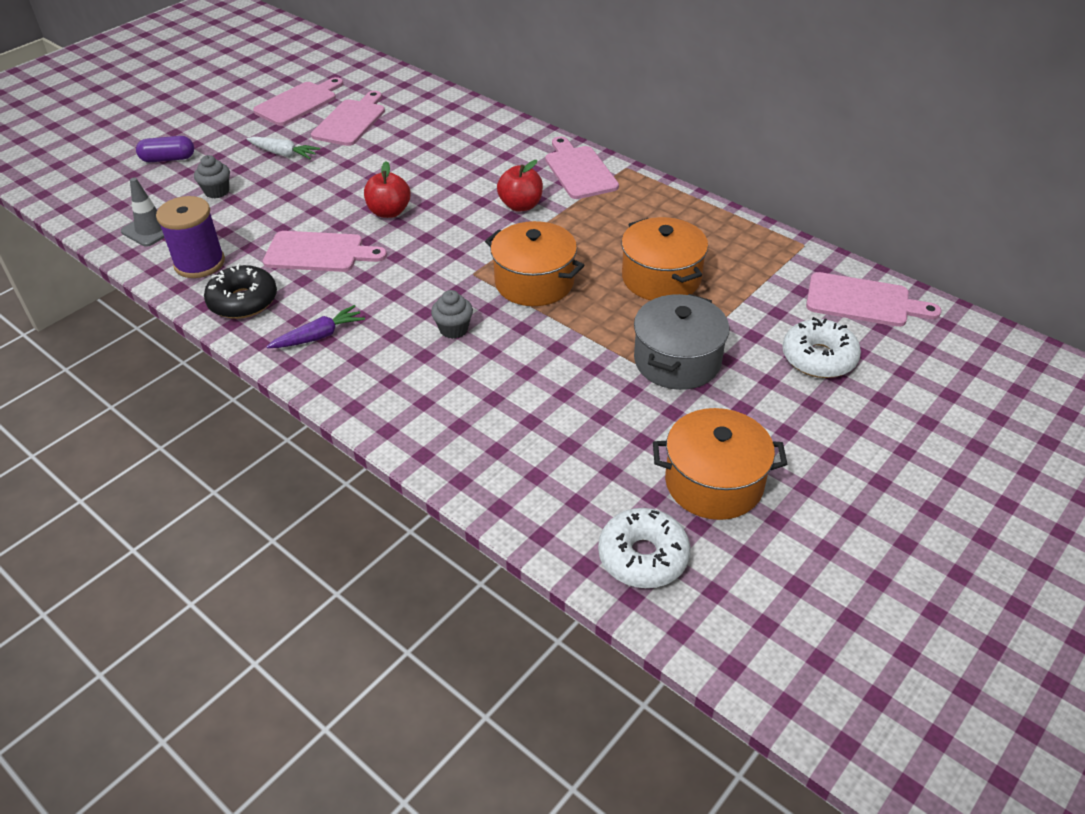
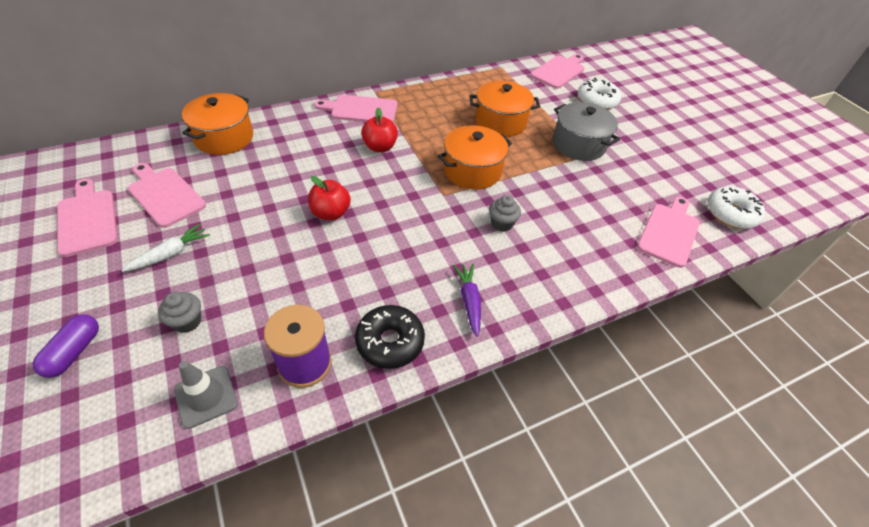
camera: 70 degrees left, 5 degrees up
(319, 252) = (354, 271): pink cutting board -> pink cutting board (669, 232)
(714, 483) = (680, 169): orange pot -> orange pot (224, 138)

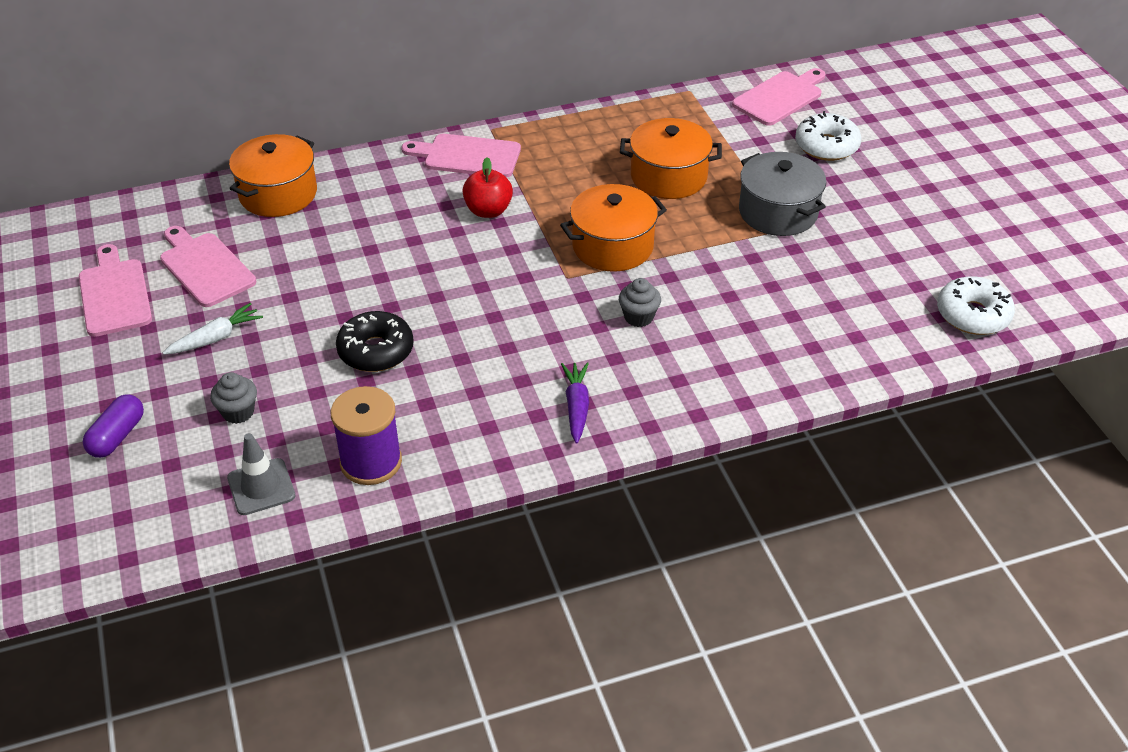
camera: 10 degrees right, 5 degrees down
(331, 213) = (413, 296): red apple -> none
(390, 342) = (472, 445): black donut -> black donut (376, 351)
(669, 232) = (871, 336): pink cutting board -> none

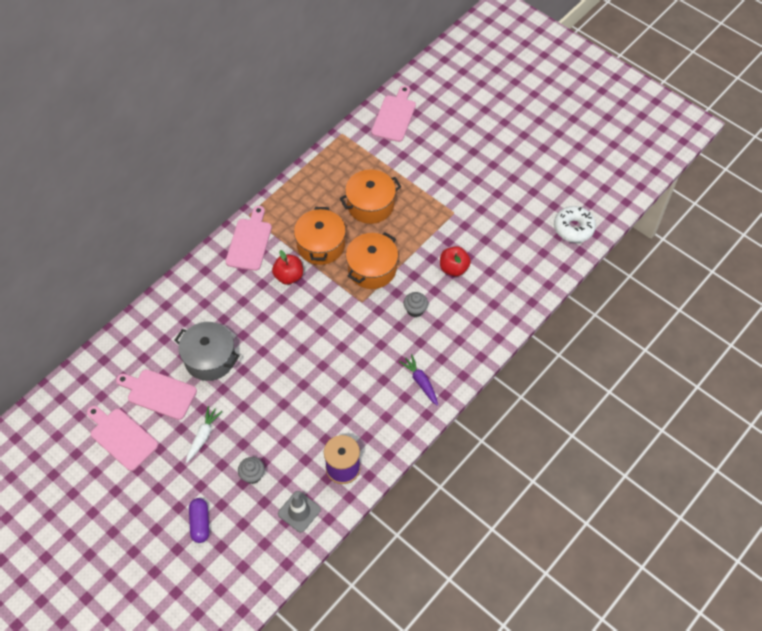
camera: 30 degrees left, 15 degrees up
(278, 194) = (160, 321): orange pot -> orange pot (321, 245)
(376, 351) = (296, 400): black donut -> none
(467, 156) = (249, 242): pink cutting board -> pink cutting board turned 120 degrees clockwise
(737, 291) = (453, 268): none -> red apple
(778, 212) = (442, 203): grey pot -> grey pot (210, 358)
(826, 146) = (440, 143): white donut -> none

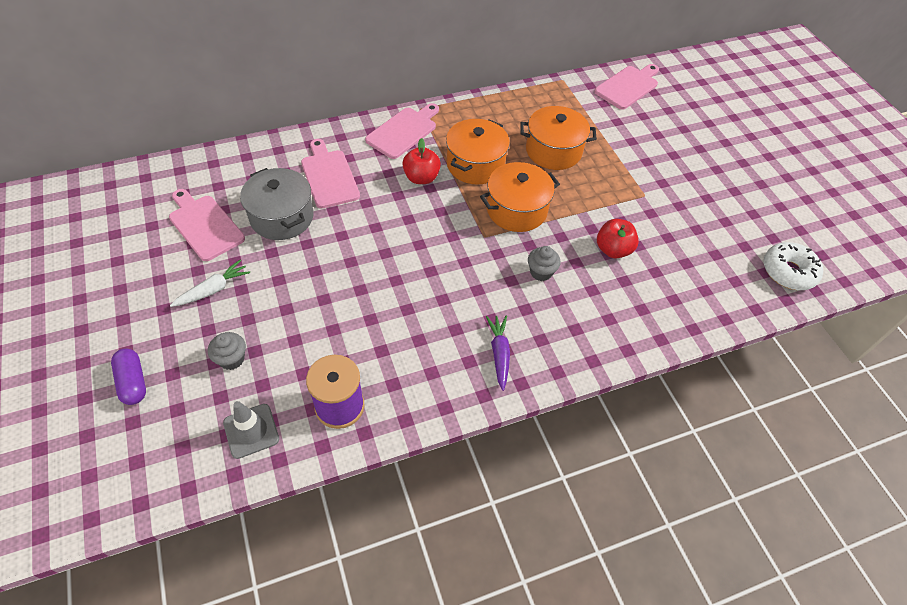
camera: 25 degrees right, 5 degrees down
(121, 437) = (132, 249): pink cutting board -> pink cutting board (329, 176)
(200, 523) = (133, 382): purple capsule -> purple capsule turned 45 degrees counterclockwise

